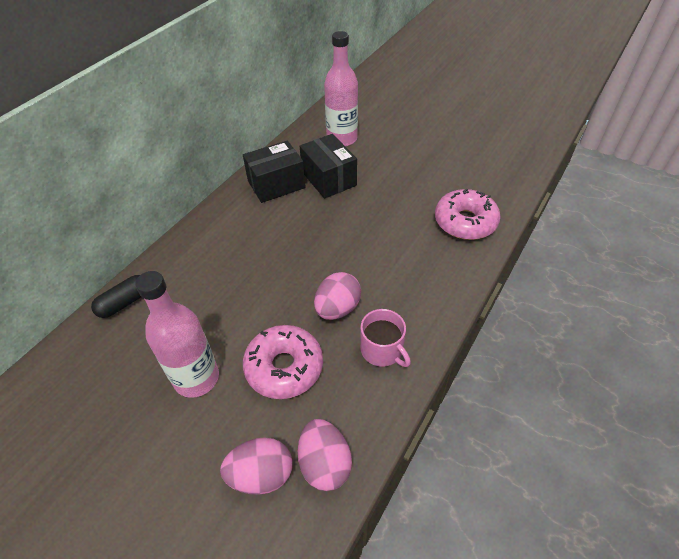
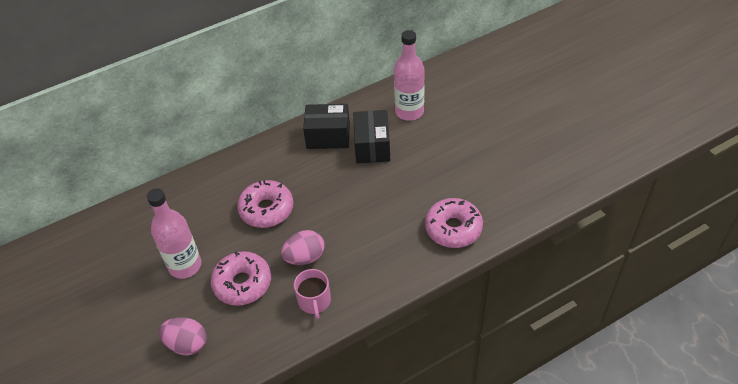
camera: 30 degrees right, 0 degrees up
(125, 303) = (170, 193): black capsule -> none
(258, 276) = (266, 209): none -> pink donut
(324, 464) = (227, 356): pink egg -> none

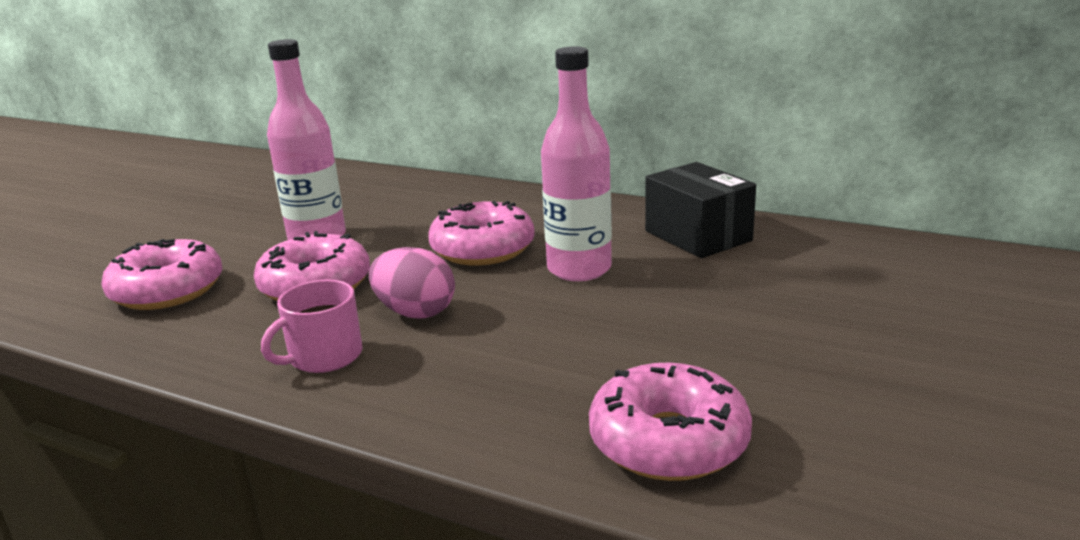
camera: 55 degrees right, 25 degrees down
(187, 344) = (167, 290): pink egg -> pink donut
(372, 146) = (739, 275): black box -> none
(409, 112) = (880, 276): pink bottle -> pink bottle (579, 269)

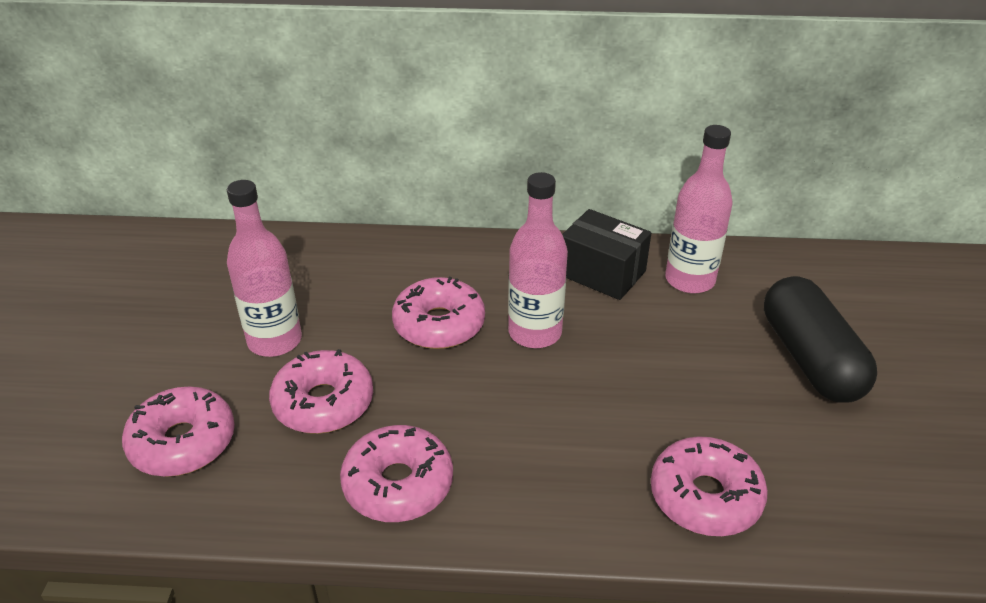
camera: 25 degrees left, 15 degrees up
(324, 356) = (398, 484): pink mug -> pink donut
(415, 312) = (437, 415): pink egg -> none
(803, 254) = (689, 280): none -> pink bottle
(922, 343) = (810, 359): none -> black capsule

